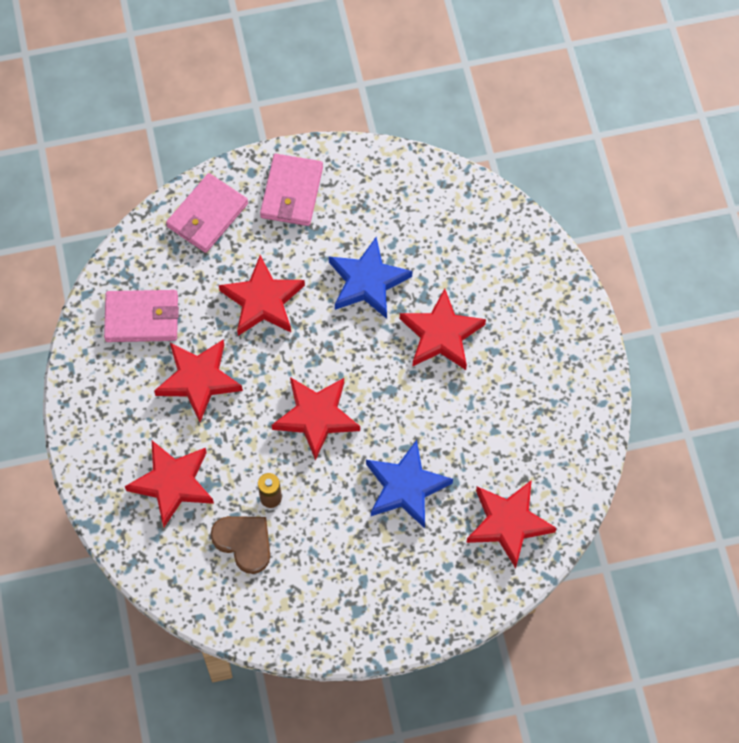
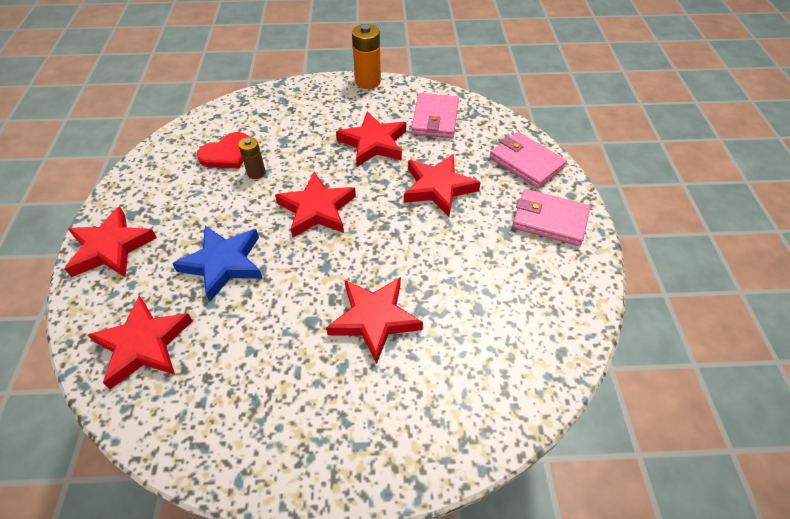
camera: 100 degrees right, 15 degrees down
(73, 411) = (368, 82): none -> orange battery
(172, 483) = (292, 122): red star -> red star (110, 248)
(244, 542) = (227, 154): brown heart -> red heart
(367, 281) = (446, 265): blue star -> none

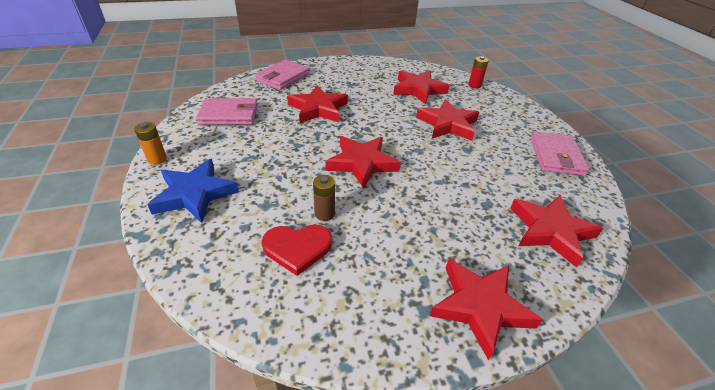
camera: 105 degrees left, 10 degrees down
(223, 263) = (447, 206): blue star -> blue star (195, 194)
(227, 154) = (297, 248): red heart -> red heart turned 135 degrees clockwise
(368, 82) = (157, 159): orange battery -> orange battery, size x0.61
(373, 143) = (266, 143): red star -> red star (418, 89)
(498, 414) = (474, 85): none -> red battery
(549, 220) = (336, 71): pink wallet -> pink wallet (556, 156)

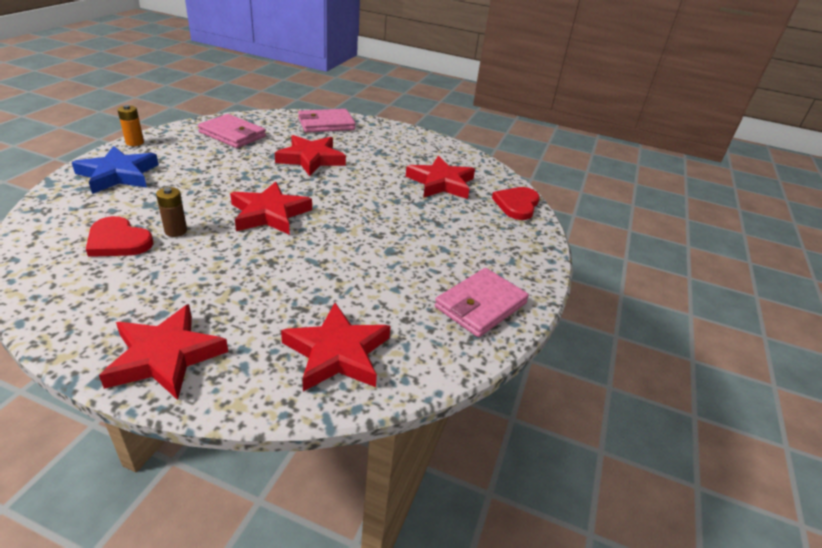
camera: 35 degrees right, 5 degrees down
(447, 124) = (412, 223): red star -> none
(474, 85) = (517, 205): red battery -> red heart

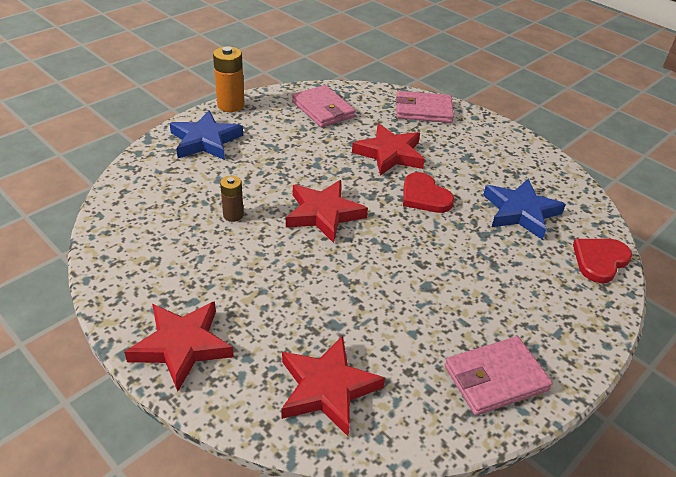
camera: 25 degrees right, 5 degrees up
(118, 241) = (183, 215): red heart -> red heart (424, 196)
(135, 142) = (231, 105): orange battery -> orange battery, size x1.65
(441, 183) = (520, 212): red star -> blue star

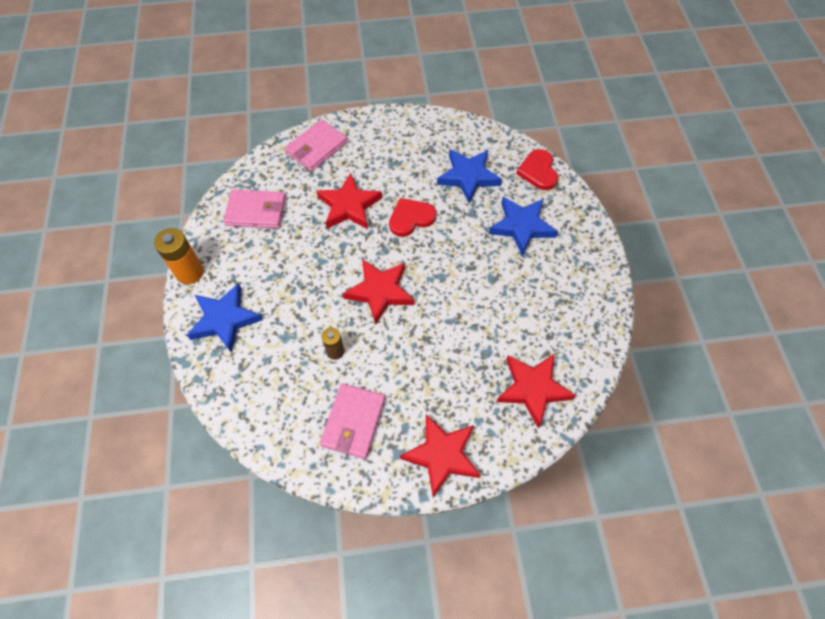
camera: 50 degrees left, 20 degrees up
(424, 196) = (411, 218): red heart -> red heart turned 150 degrees clockwise
(495, 378) = (583, 295): pink wallet -> pink wallet (353, 422)
(516, 280) = (522, 226): none -> blue star

